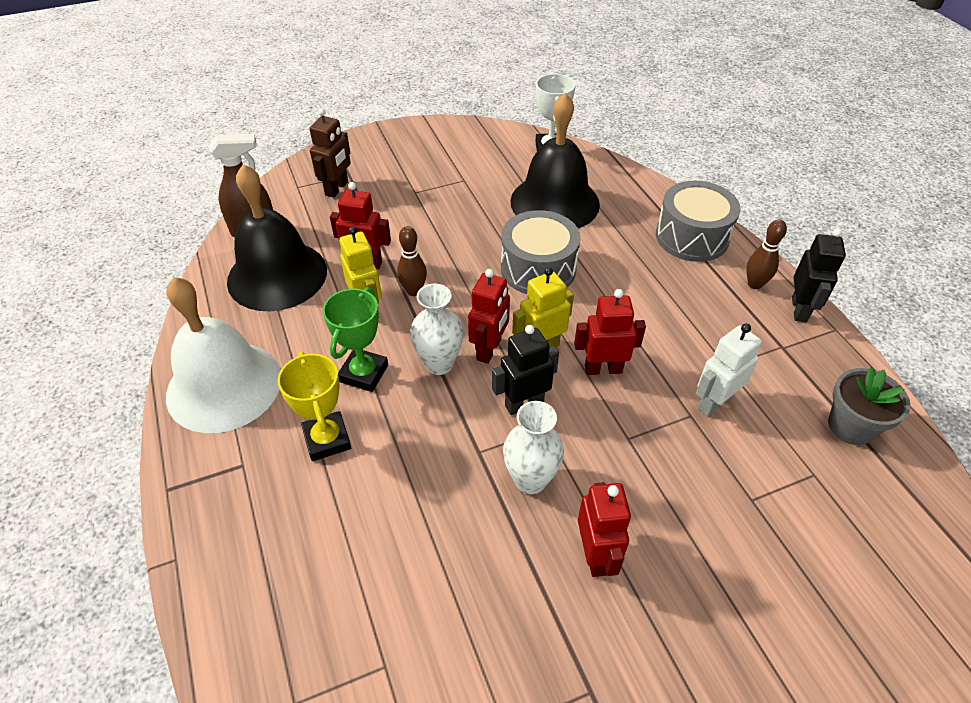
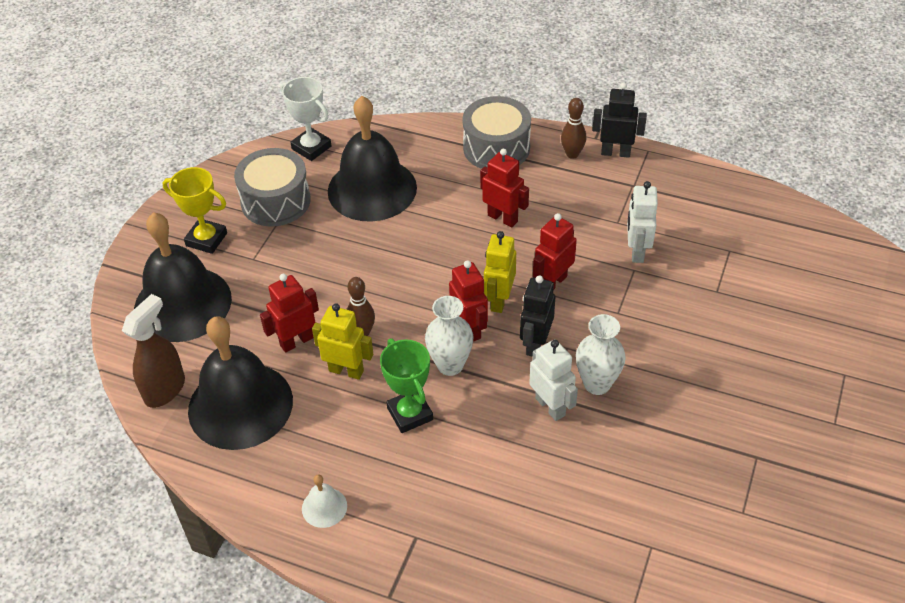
camera: 45 degrees left, 0 degrees up
(224, 386) = (324, 507): white bell -> white bell, size x0.41
(327, 439) = (447, 472): yellow trophy -> yellow trophy (206, 239)
(337, 188) = (182, 303): brown robot -> black bell
(468, 463) = (550, 406): none -> white robot
(538, 268) = (426, 248): grey drum -> grey drum (275, 201)
(595, 555) = (679, 391): red robot -> red robot (503, 218)
(799, 310) = (615, 152): black robot -> black robot turned 45 degrees counterclockwise
(851, 426) = (717, 207): grey flower pot -> none

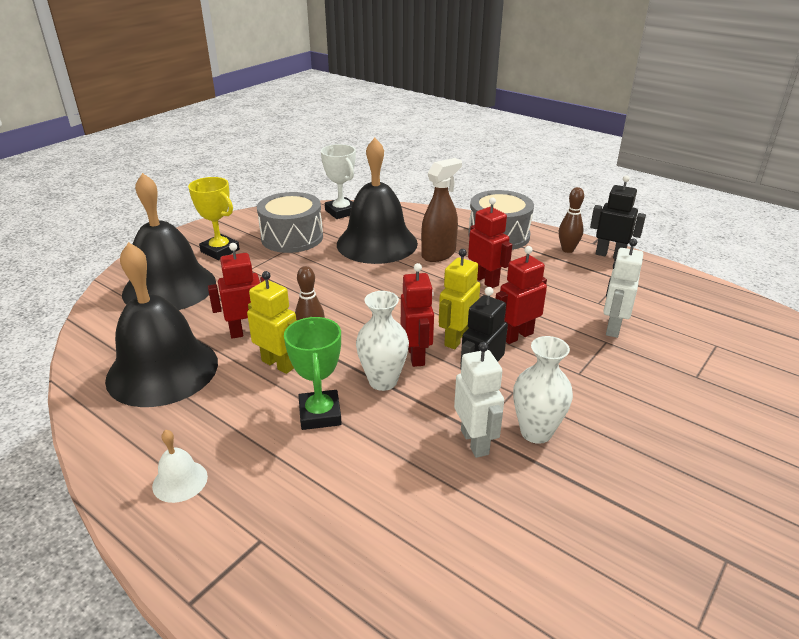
camera: 15 degrees right, 15 degrees down
(165, 389) = (107, 343): brown spray bottle -> brown spray bottle (439, 254)

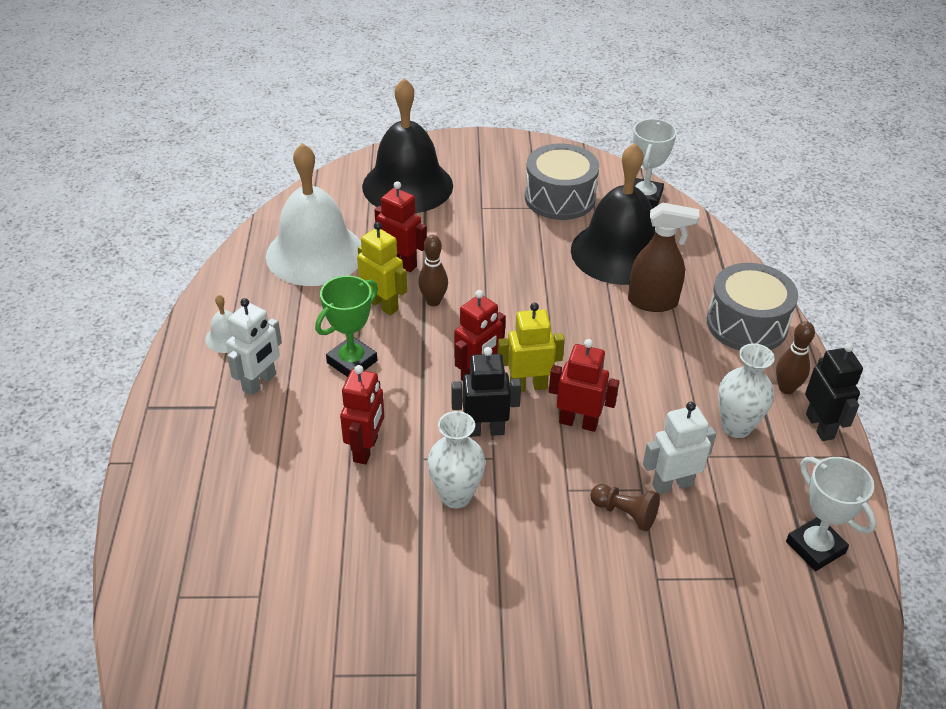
camera: 50 degrees right, 10 degrees up
(162, 370) = (315, 253): black bell -> white bell
(220, 251) = (487, 174): yellow trophy -> none
(278, 364) = (383, 305): yellow robot -> yellow robot turned 45 degrees counterclockwise
(383, 381) = (424, 373): white vase -> white vase (736, 427)
(475, 442) = (407, 464): white robot -> white robot (259, 383)
(485, 281) = (645, 357): red robot -> red robot (366, 449)
(623, 359) = (625, 513): none -> brown pawn
(709, 304) = (815, 547): none -> white trophy

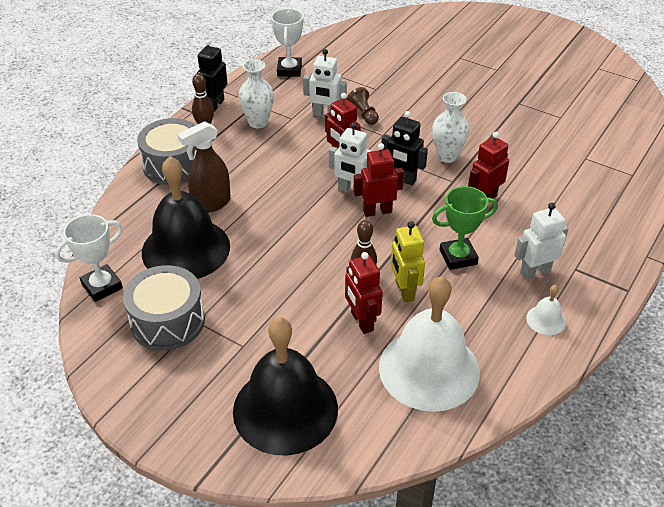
camera: 145 degrees left, 0 degrees up
(528, 386) = (351, 191): yellow robot -> white robot
(653, 302) = (211, 204): brown spray bottle -> brown spray bottle turned 75 degrees counterclockwise

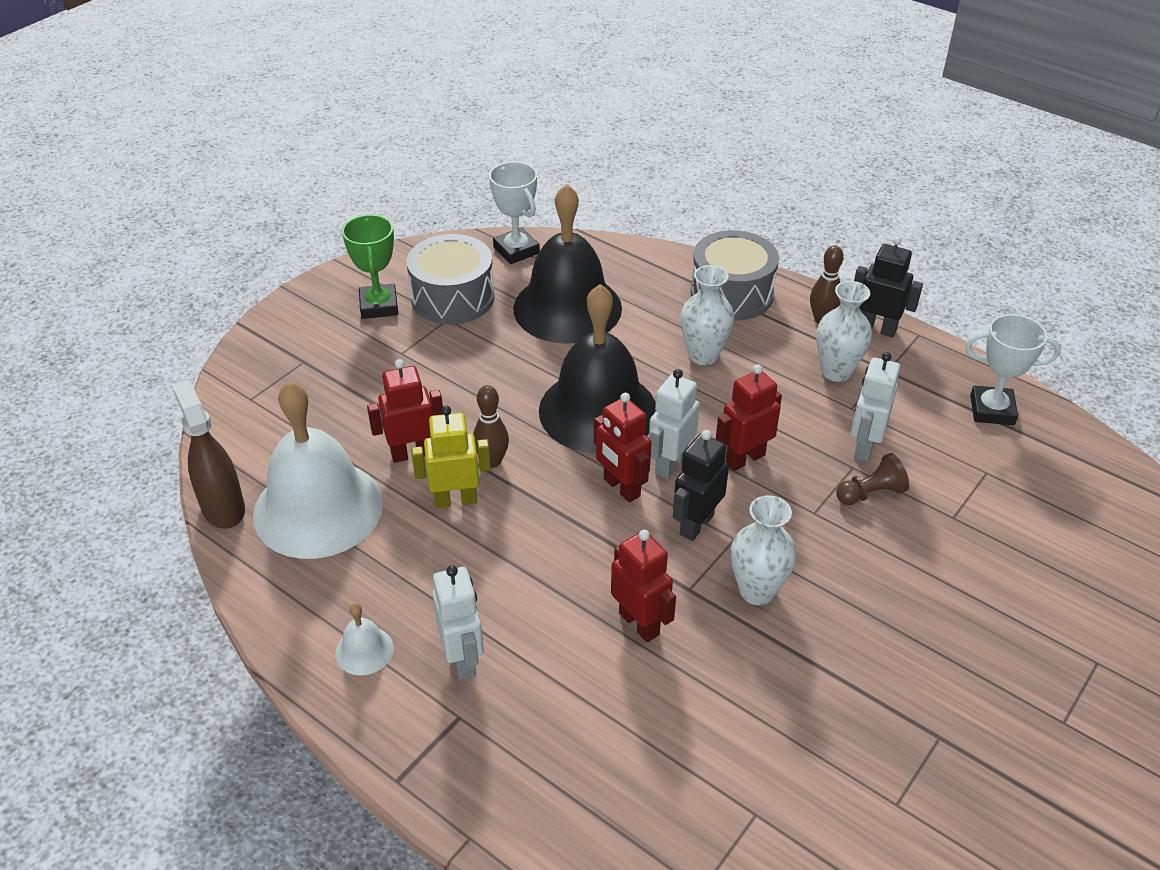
camera: 95 degrees right, 0 degrees up
(211, 204) = (650, 327): brown spray bottle -> brown spray bottle (223, 508)
(243, 178) = (703, 355): none -> white vase
(285, 409) = (303, 383): black bell -> black bell (598, 410)
(377, 211) = (621, 488): red robot -> red robot turned 150 degrees clockwise
(458, 257) = (510, 568): green trophy -> green trophy (379, 306)

